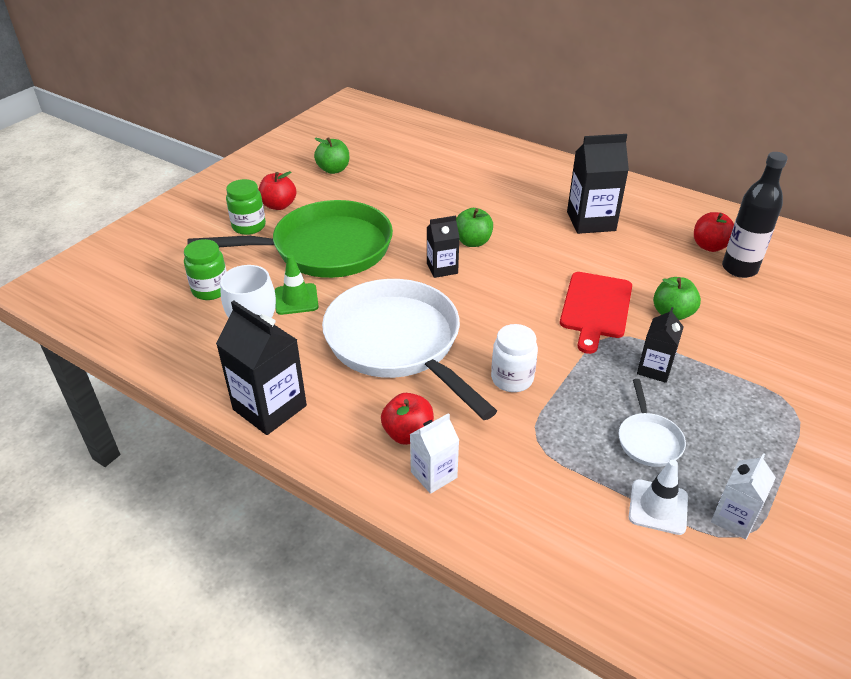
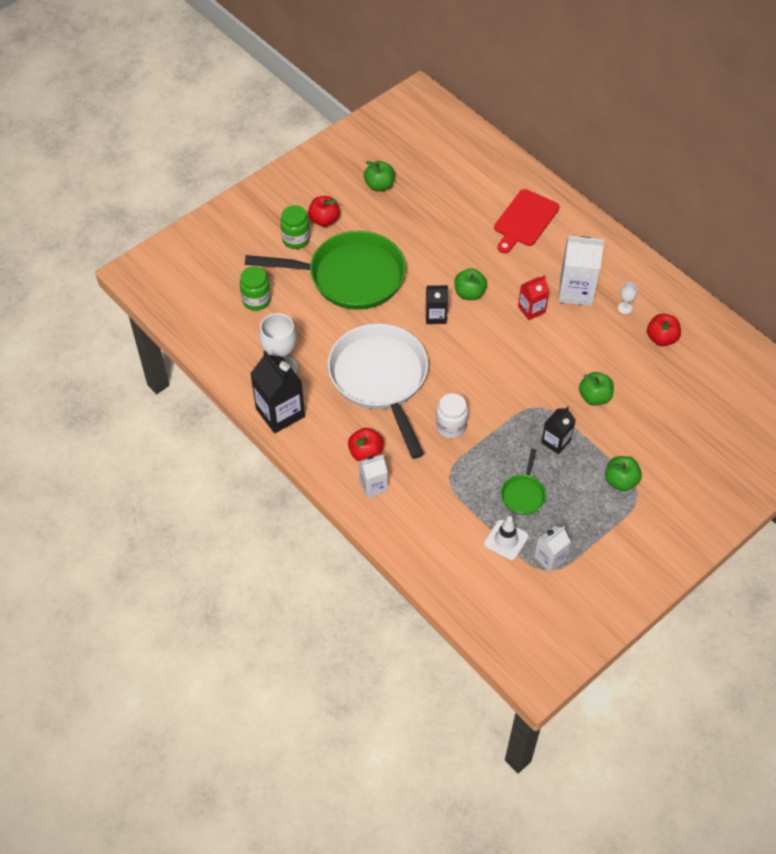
camera: 15 degrees right, 15 degrees up
(296, 299) = (317, 323): green traffic cone -> none
(551, 244) = (531, 309): none -> red carton
(591, 221) = (576, 291): black carton -> white carton
(595, 308) = (538, 379): red cutting board -> red cutting board (525, 220)
(648, 440) = (523, 494): white pan -> green pan
(652, 227) = (624, 308): none -> white goblet
(739, 269) = (672, 366): black bottle -> none
(763, 397) = (620, 481): none -> green apple

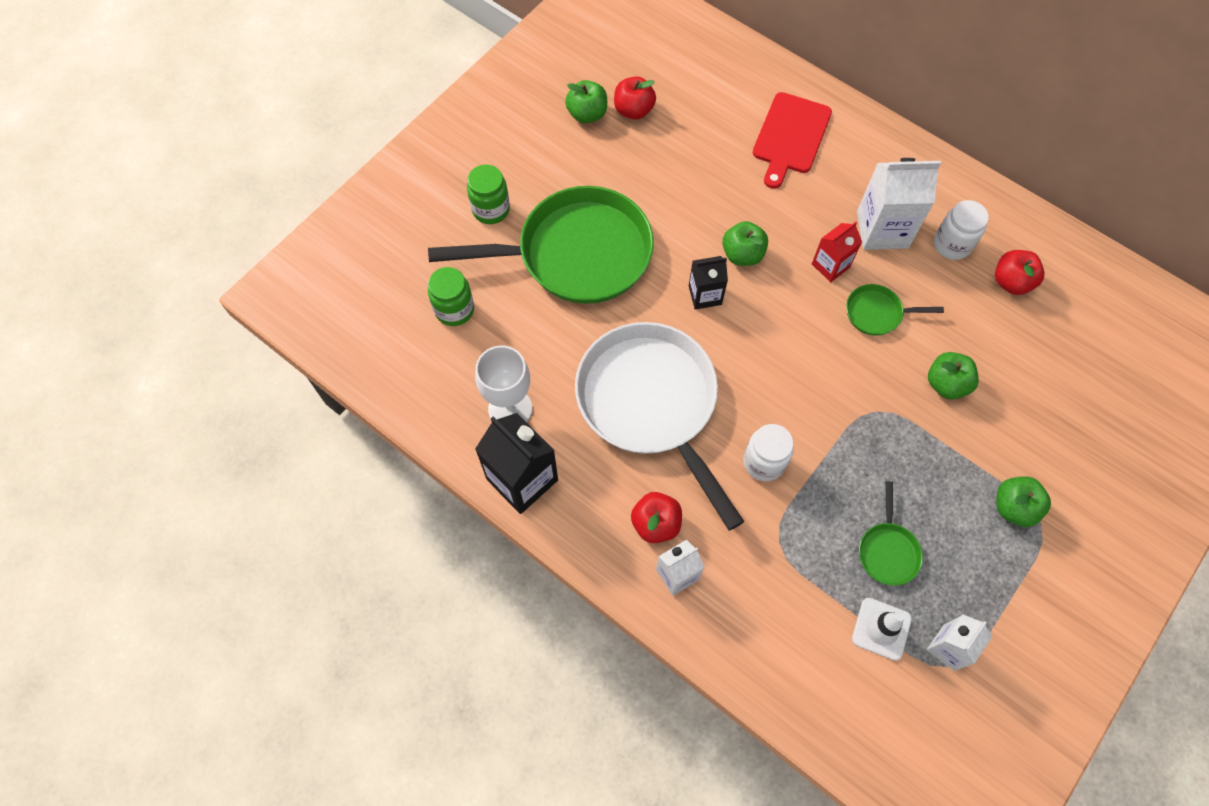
camera: 10 degrees left, 10 degrees up
(324, 220) = (524, 175): red apple -> red apple (633, 110)
(556, 441) = (911, 460): black carton -> none
(557, 345) = (877, 313): none -> green pan
(624, 308) = (952, 244): white goblet -> white jar

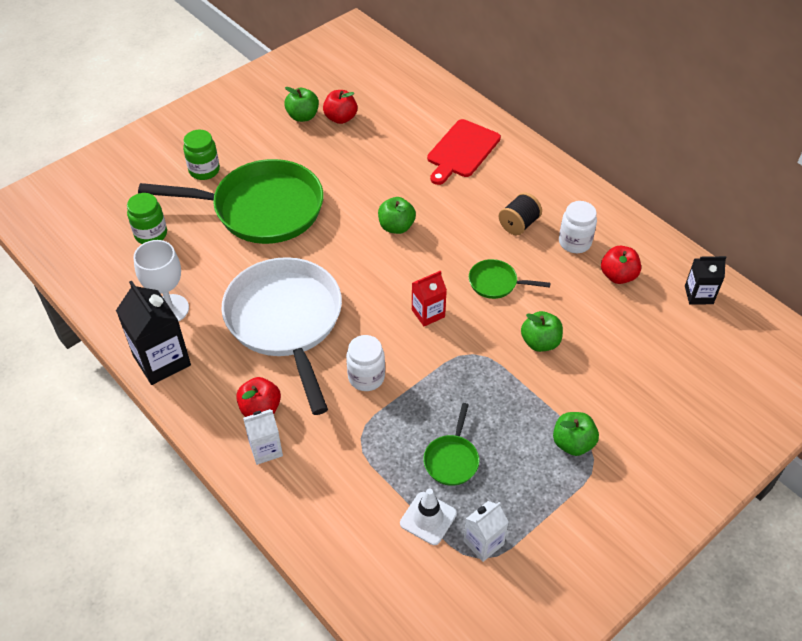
camera: 10 degrees right, 15 degrees down
(705, 295) = (356, 251): black carton -> black carton (698, 295)
(830, 265) = (467, 244): red carton -> red carton (428, 313)
(882, 229) = (518, 224): white carton -> black spool

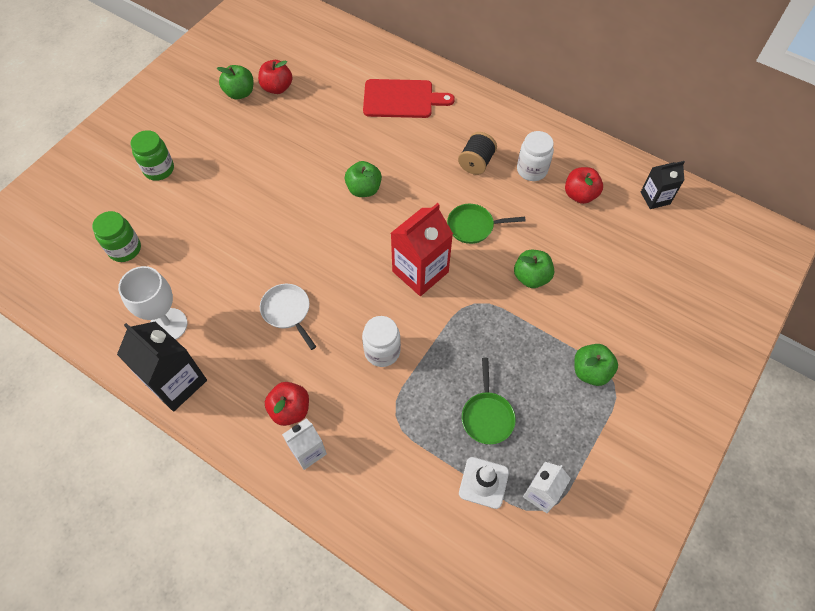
camera: 15 degrees left, 10 degrees up
(261, 209) = (228, 198): green pan -> none
(286, 321) = (287, 311): white pan -> white pan, size x0.42
(428, 313) = (420, 272): red carton -> red carton, size x1.69
(462, 151) = (402, 99): red cutting board -> red cutting board turned 105 degrees counterclockwise

